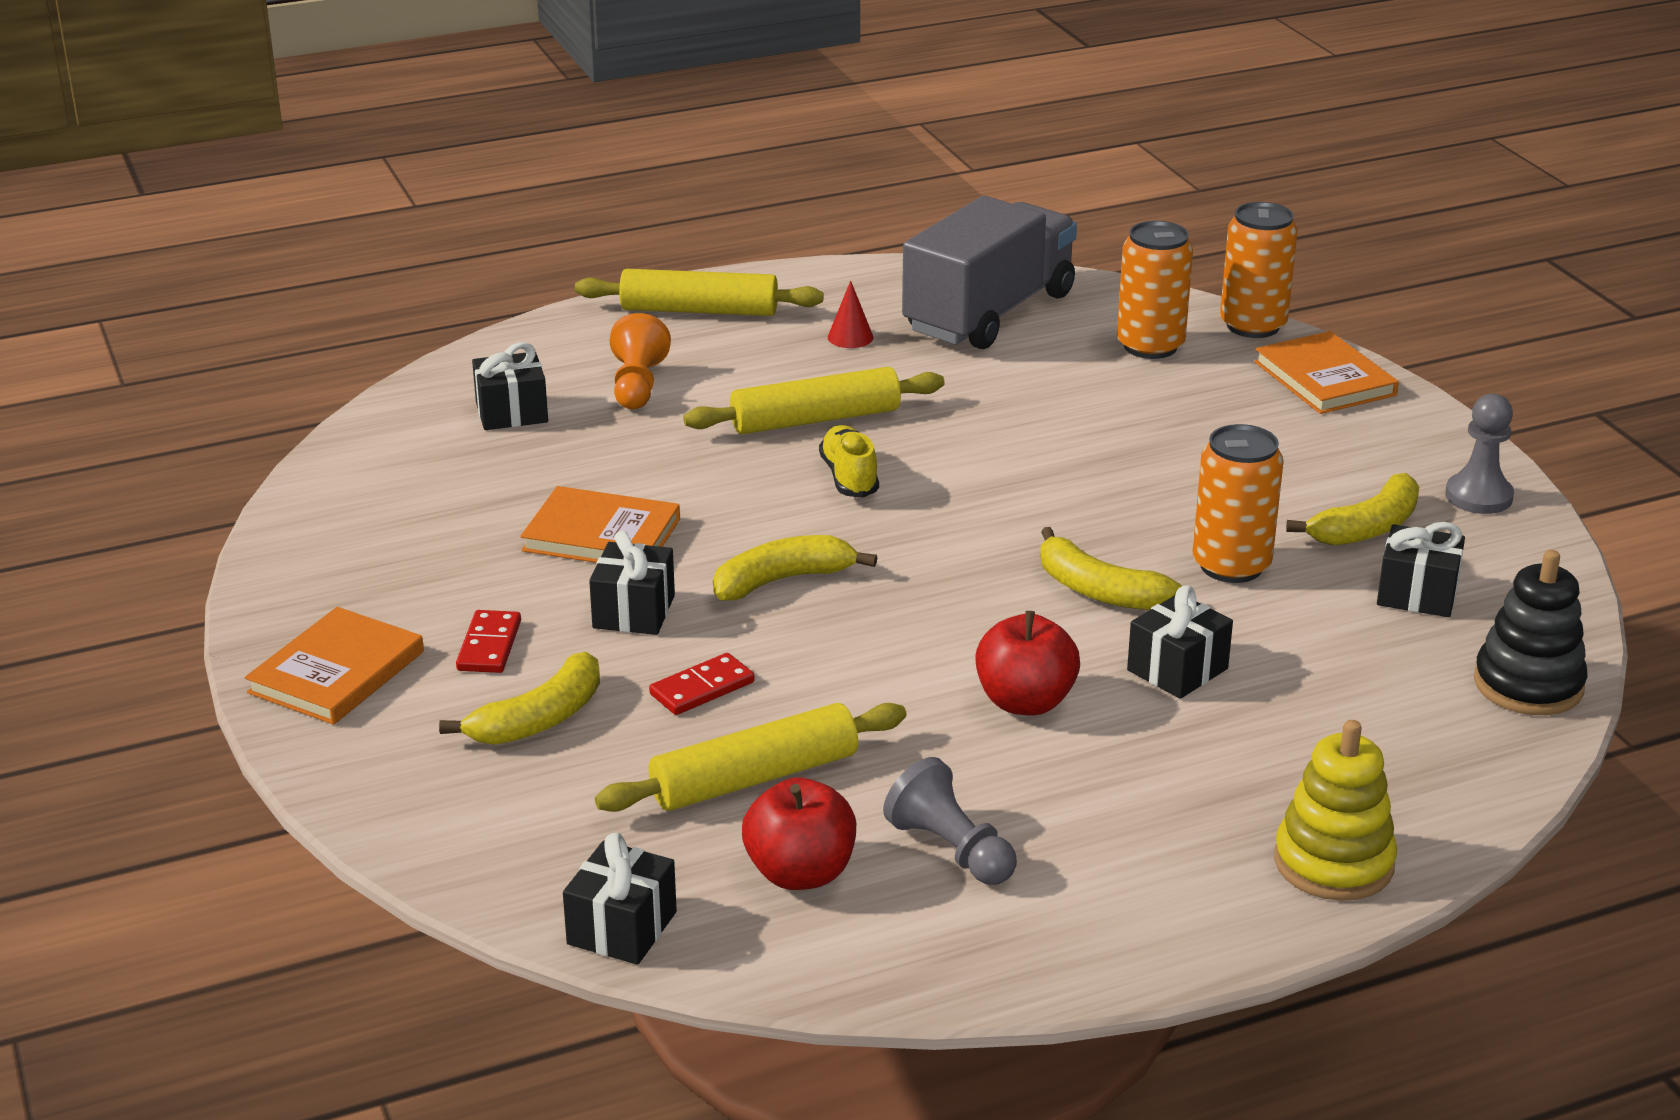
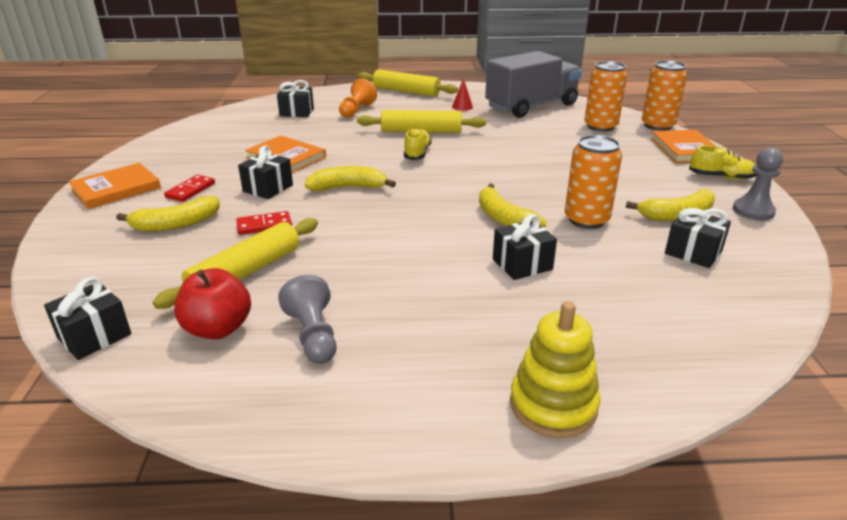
camera: 20 degrees right, 0 degrees up
(755, 778) = (246, 272): yellow rolling pin -> yellow rolling pin turned 45 degrees counterclockwise
(1025, 702) = (422, 264): red apple -> none
(1407, 434) = (721, 177): none -> yellow shoe
(1528, 685) = (749, 317): black stacking toy -> none

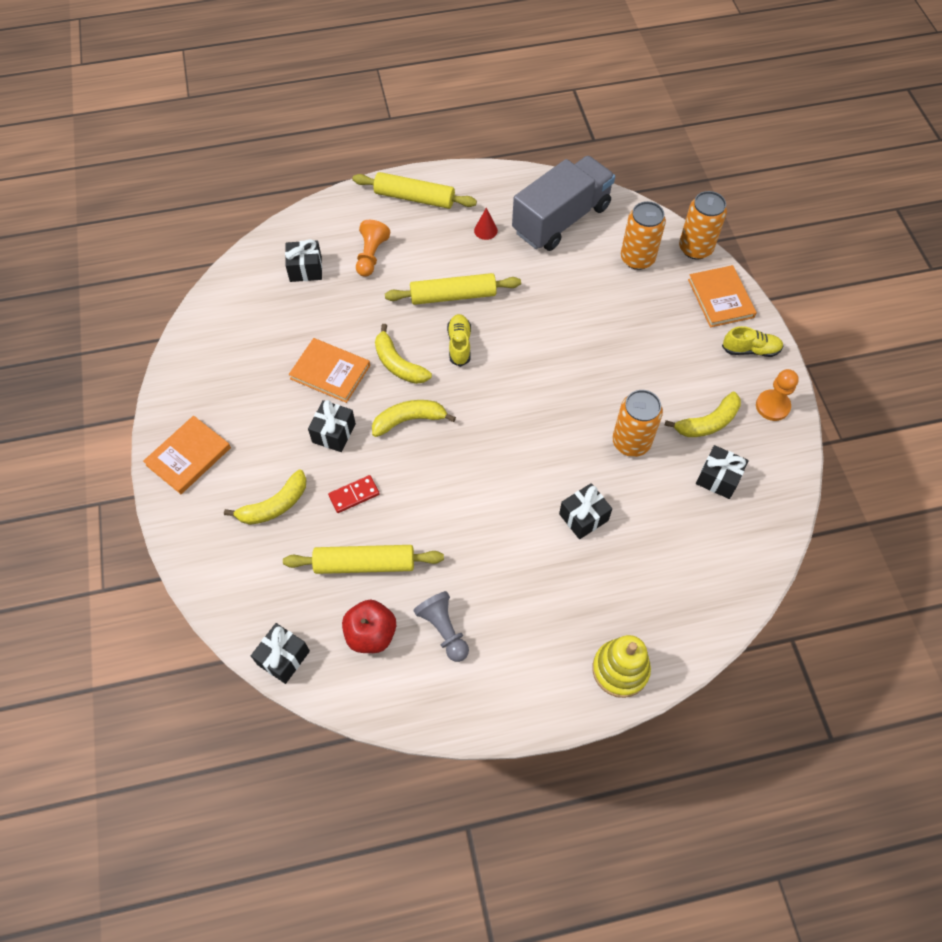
camera: 10 degrees left, 30 degrees up
(190, 190) = (262, 448): red domino -> none
(246, 272) = (365, 564): yellow rolling pin -> yellow rolling pin turned 60 degrees clockwise
(504, 218) = (560, 451): yellow banana -> yellow banana (398, 364)
(753, 211) = (772, 406): grey pawn -> orange pawn

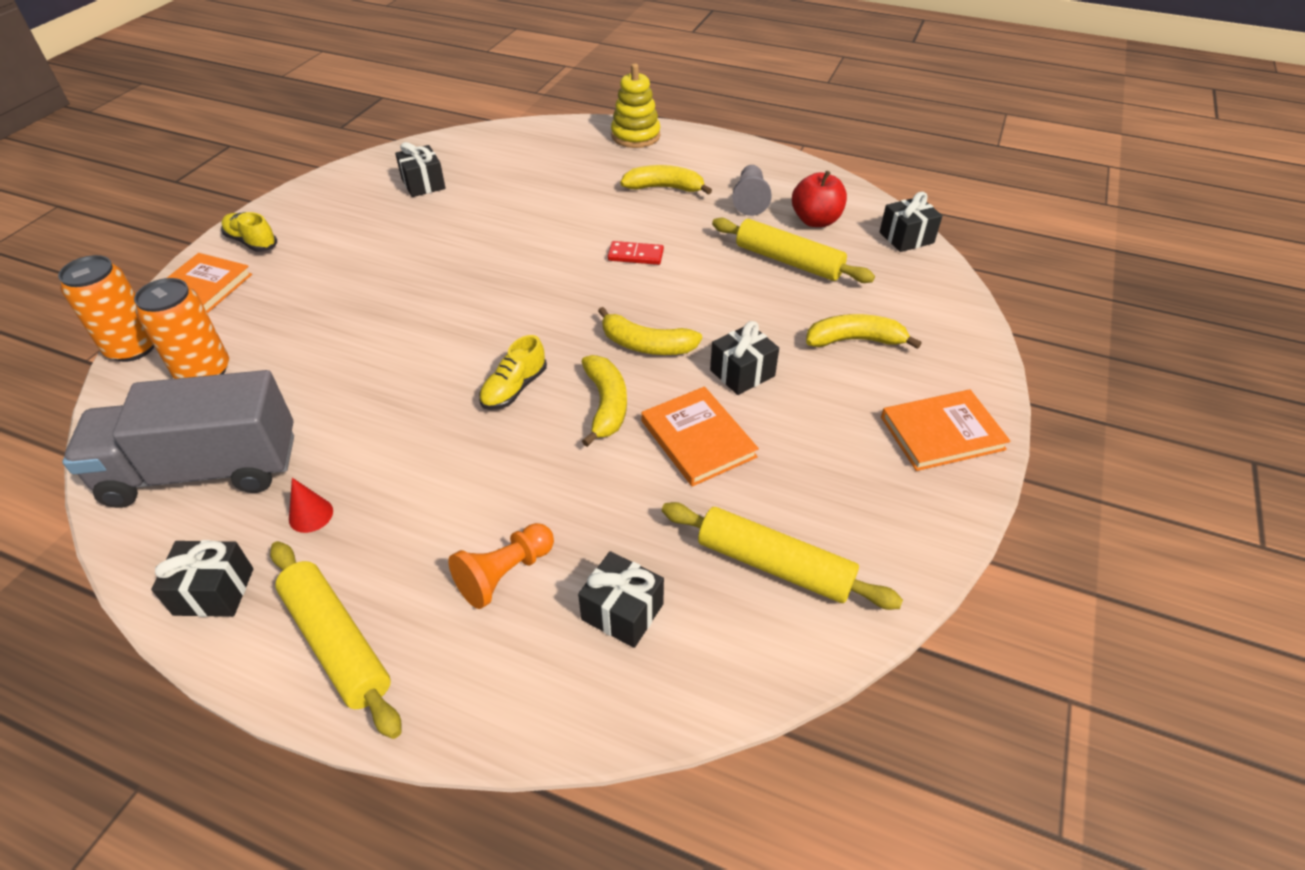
camera: 145 degrees left, 15 degrees down
(354, 495) = (760, 311): red domino -> red domino (635, 255)
(453, 296) = (458, 448): yellow rolling pin -> yellow rolling pin (774, 565)
(583, 517) = (562, 209): black gift -> black gift (214, 591)
(631, 442) = (456, 233): orange can -> none
(708, 423) = (374, 215): yellow banana -> yellow banana (664, 188)
(772, 406) = (307, 201): orange pawn -> none

